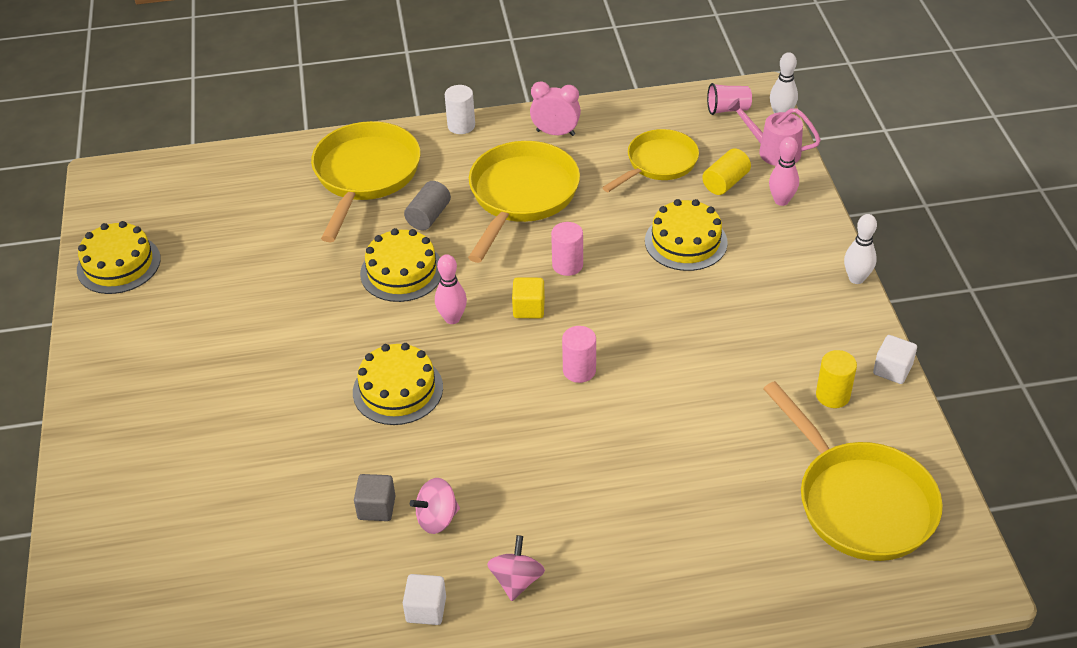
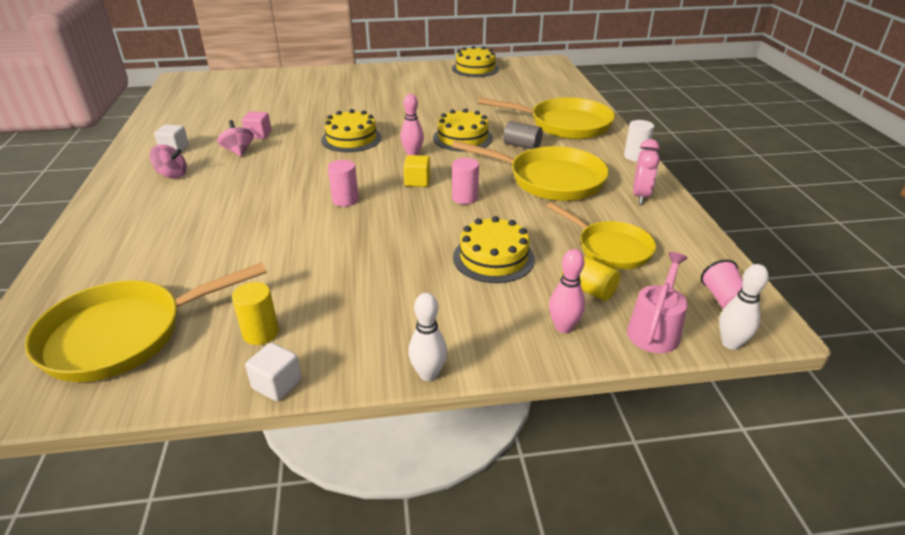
camera: 90 degrees right, 10 degrees down
(376, 507) = (258, 135): grey cube -> pink cube

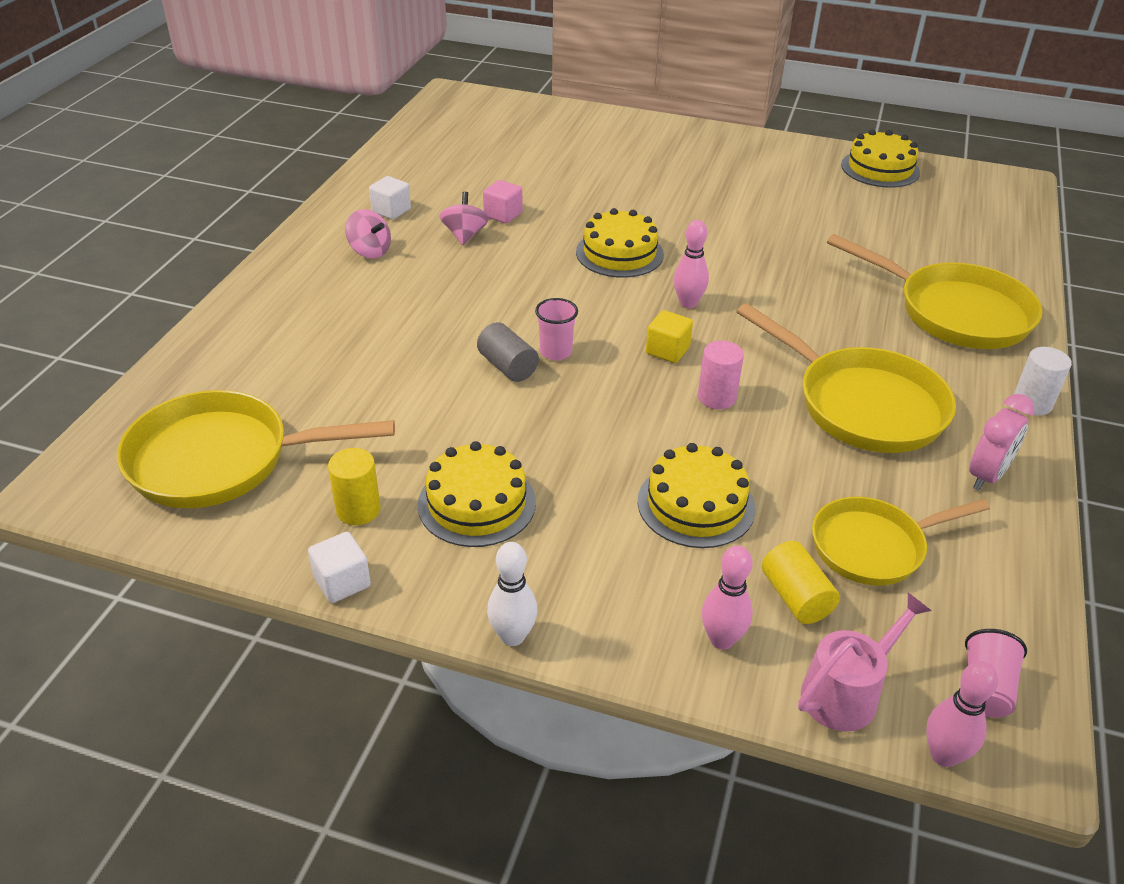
camera: 25 degrees right, 5 degrees up
(345, 200) = (556, 352): pink cylinder -> pink cup
(462, 138) = (778, 294): yellow cake -> yellow cake (477, 503)
(522, 146) = (859, 332): grey cylinder -> grey cylinder (508, 366)
(610, 248) = (873, 546): yellow pan -> yellow pan turned 90 degrees clockwise
(730, 343) = (943, 755): white bowling pin -> pink bowling pin

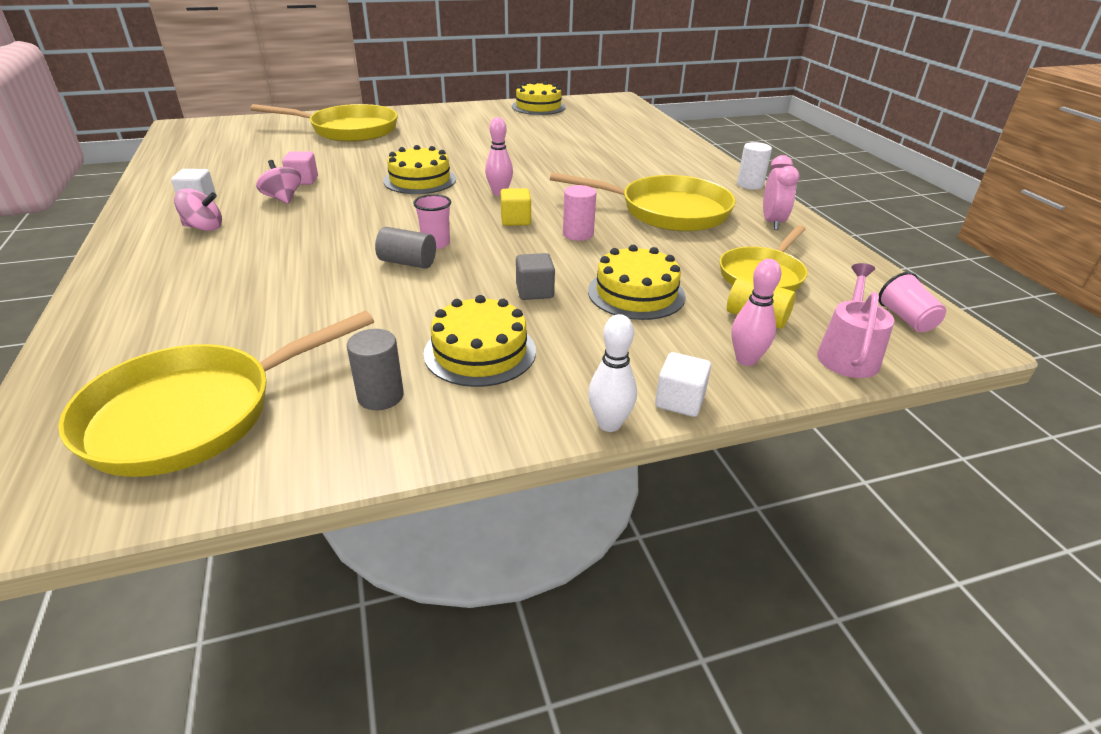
camera: 35 degrees left, 5 degrees down
(342, 582) = (423, 453): white cube -> white cube (679, 401)
(358, 510) = (380, 396): yellow cylinder -> grey cylinder
(594, 455) = (534, 291): none -> grey cube
(943, 755) = (934, 361): pink bowling pin -> none
(955, 312) = (660, 157): yellow pan -> yellow pan (349, 130)

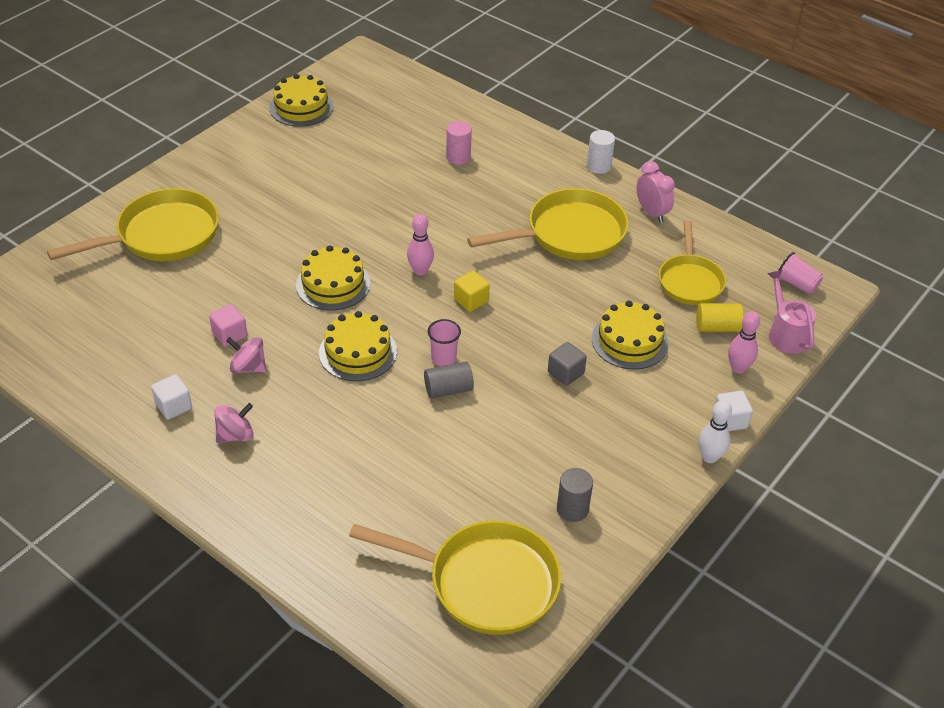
camera: 35 degrees left, 10 degrees up
(193, 414) = (485, 582): yellow pan -> yellow pan turned 90 degrees counterclockwise
(480, 352) = (589, 444): yellow cake -> yellow cake (358, 352)
(578, 234) = (533, 295): pink cylinder -> pink cylinder (458, 157)

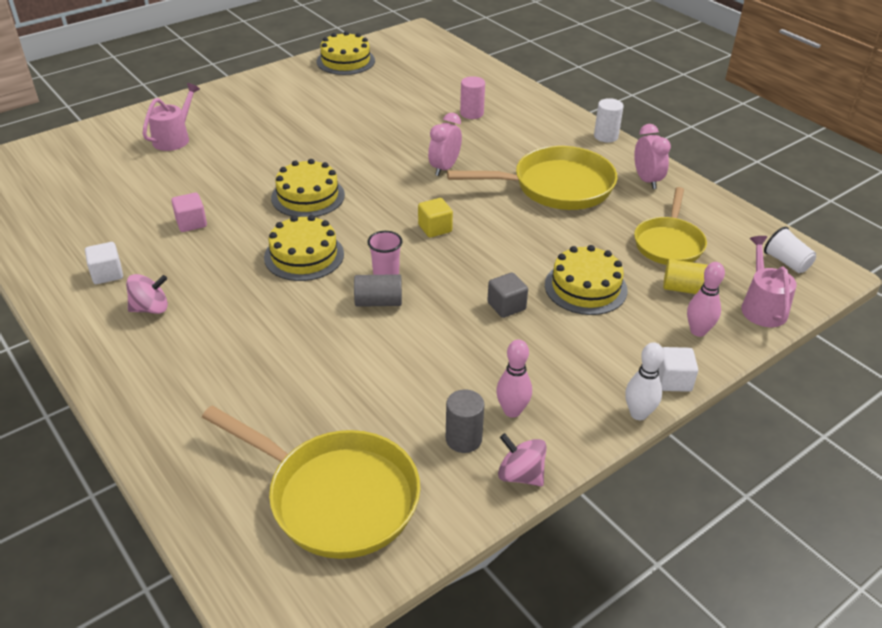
camera: 15 degrees right, 5 degrees down
(162, 235) = (174, 138): yellow pan -> pink watering can
(248, 367) = (194, 252): pink spinning top -> pink spinning top (520, 475)
(420, 271) = (396, 197): pink bowling pin -> pink bowling pin (512, 411)
(455, 229) = (444, 168): none -> pink clock
(797, 284) = (786, 262): pink cup -> white cup

